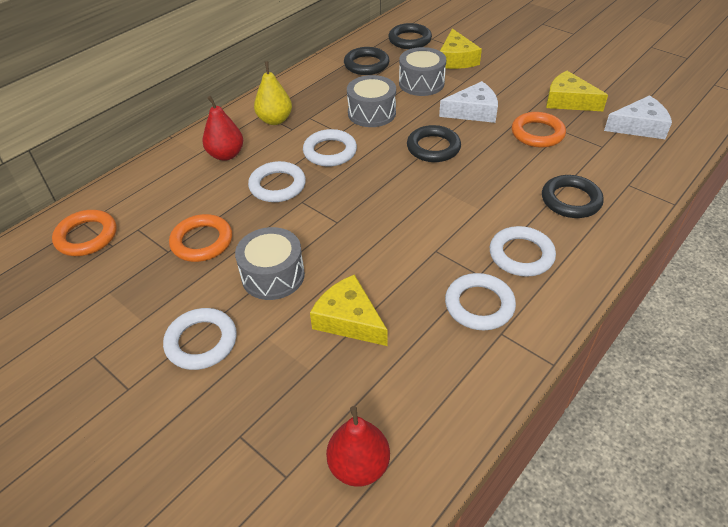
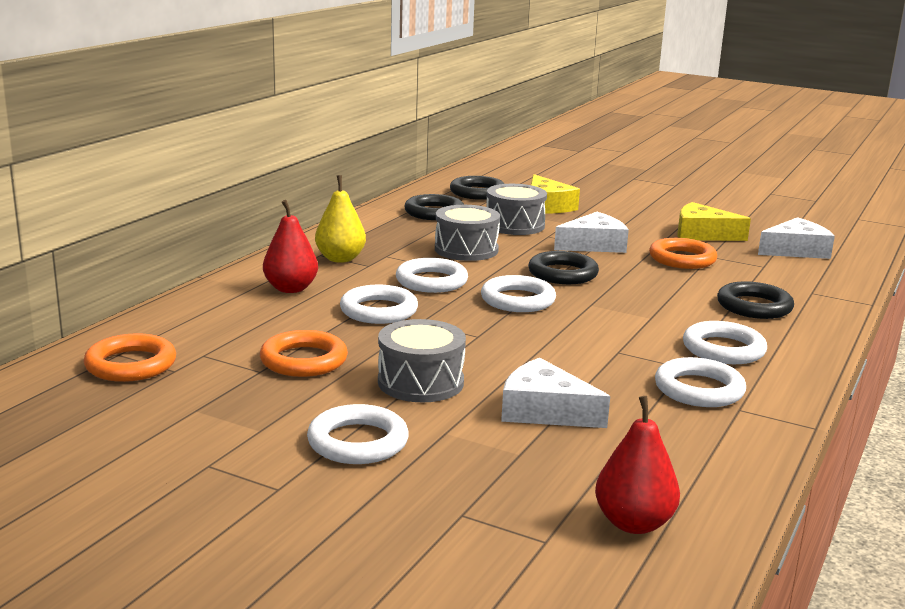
camera: 15 degrees left, 25 degrees down
(349, 319) = (544, 411): yellow cheese -> white cheese
(385, 179) = (518, 300): none -> white ring

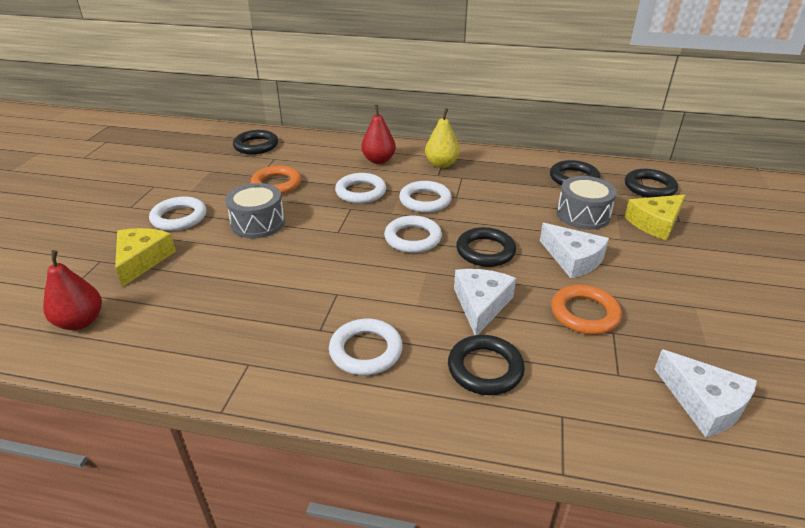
camera: 75 degrees right, 15 degrees up
(131, 365) = (256, 146): orange ring -> black ring
(466, 250) = (502, 203): grey drum -> none
(544, 411) = (227, 272): white cheese -> white cheese (481, 304)
(699, 389) = (278, 340): white ring -> none
(702, 234) = (681, 323): yellow cheese -> yellow cheese (142, 260)

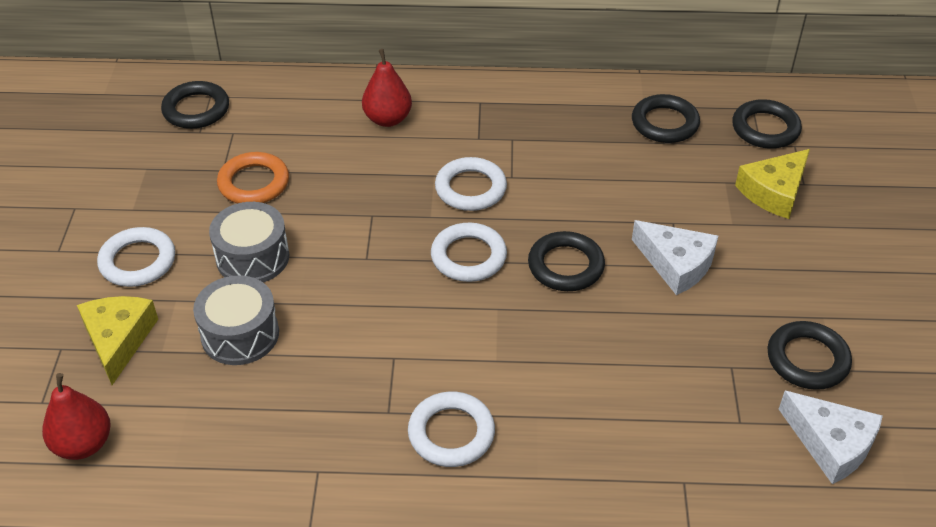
camera: 10 degrees left, 10 degrees up
(361, 192) = (378, 183): white ring -> none
(441, 164) = (479, 117): yellow pear -> none
(481, 304) = (573, 349): white cheese -> none
(485, 369) = (593, 436): black ring -> black ring (807, 359)
(583, 215) = (682, 189): grey drum -> grey drum (240, 334)
(584, 314) = (697, 345): orange ring -> none

